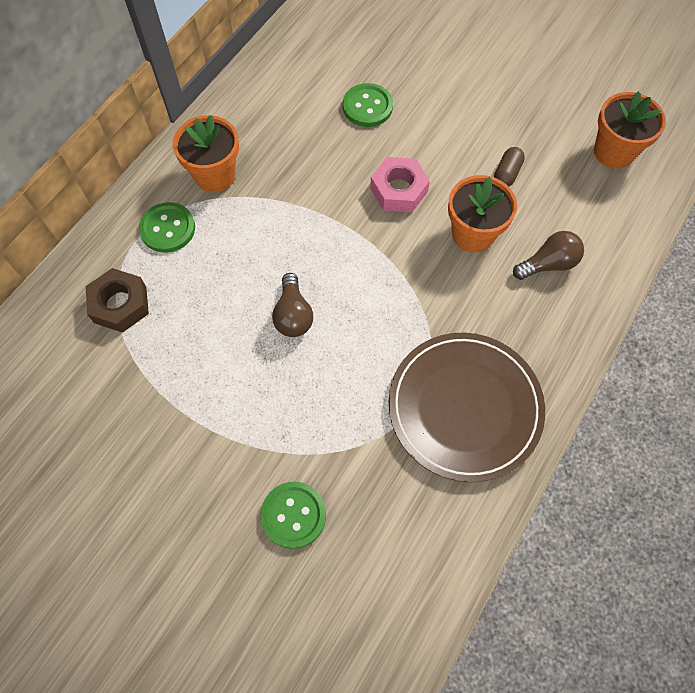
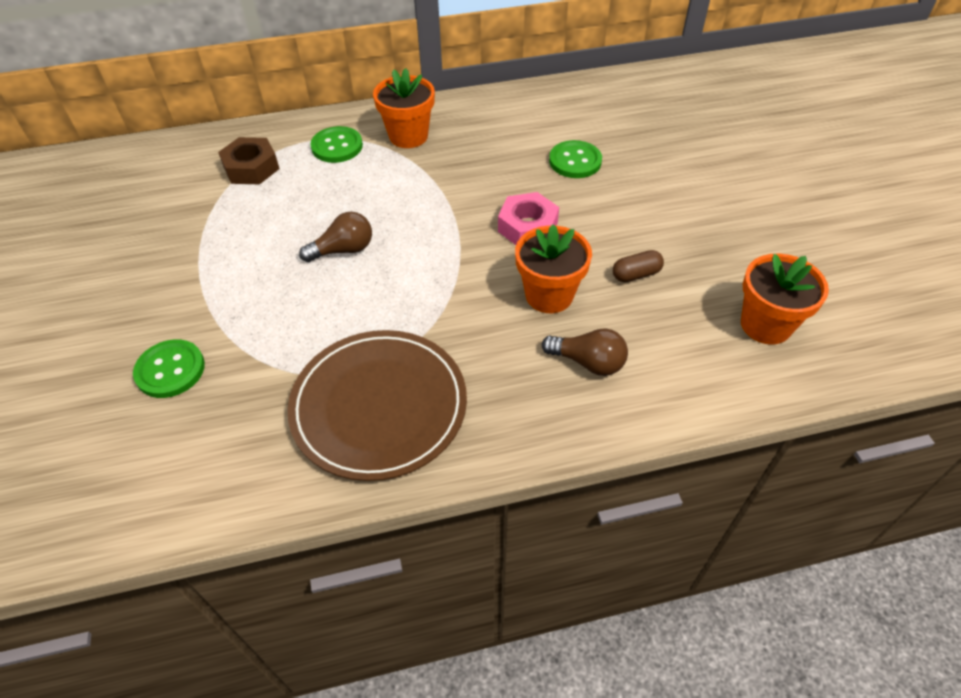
camera: 45 degrees right, 15 degrees down
(293, 315) = (343, 250): brown light bulb -> brown light bulb turned 150 degrees counterclockwise

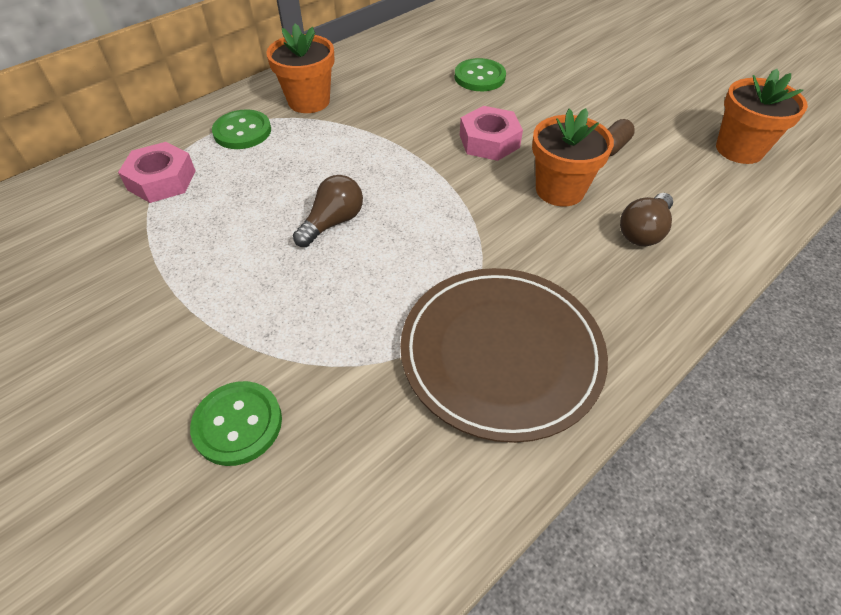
camera: 30 degrees left, 0 degrees up
(251, 168) = (162, 180): brown nut -> pink nut
(588, 362) = (643, 231): brown light bulb -> brown light bulb turned 135 degrees clockwise

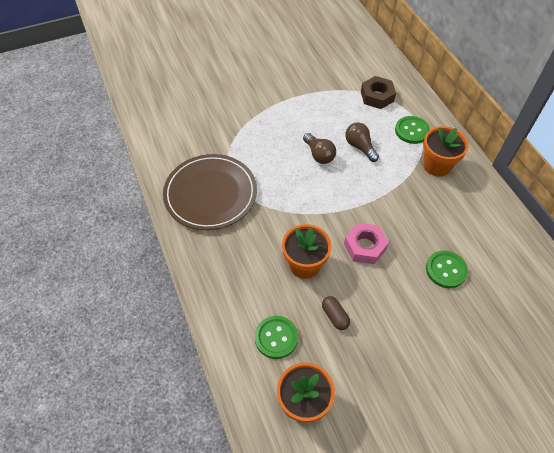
camera: 110 degrees right, 5 degrees up
(162, 180) = (377, 96): pink nut -> brown nut
(238, 424) = (223, 108): green button -> green button (276, 338)
(643, 231) = (253, 291): brown light bulb -> brown light bulb (360, 147)

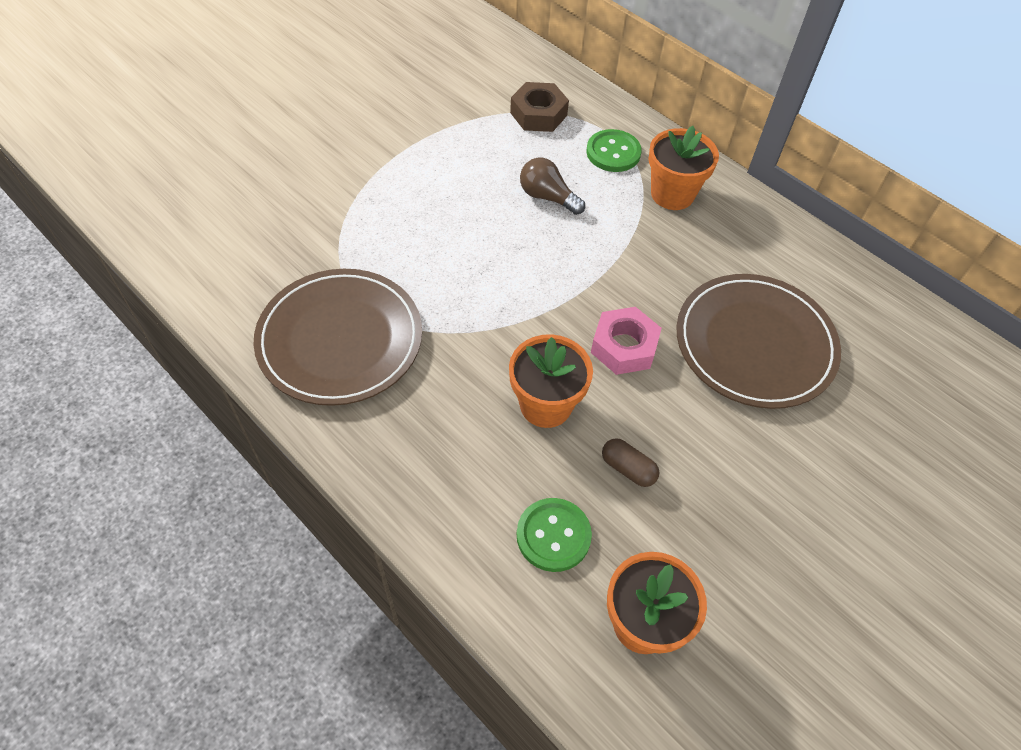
camera: 25 degrees left, 0 degrees up
(319, 155) = (490, 226): brown light bulb -> none
(446, 270) = (755, 344): green button -> brown plate

